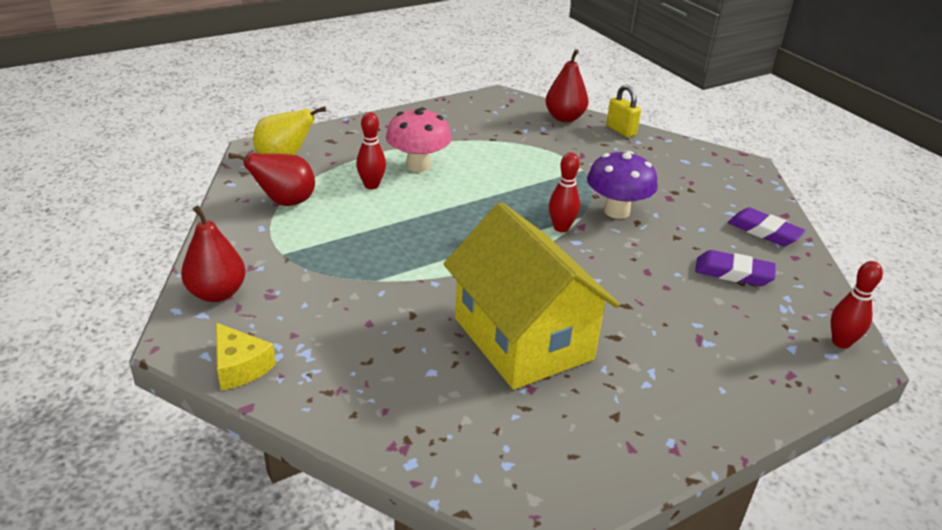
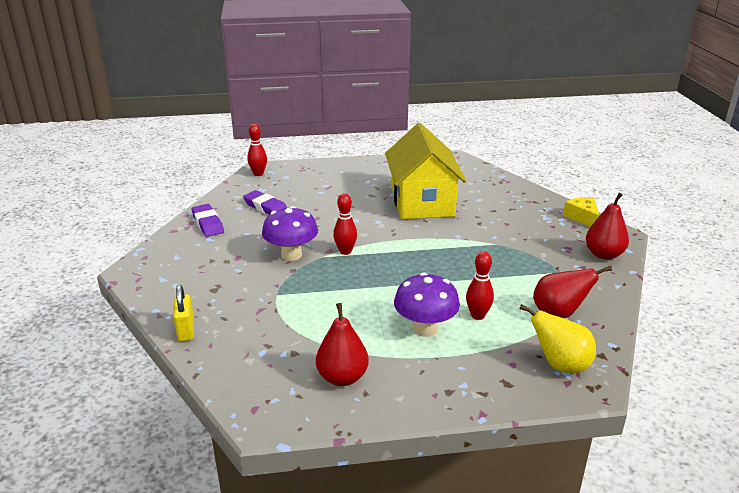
camera: 155 degrees left, 5 degrees down
(418, 165) = (425, 329): pink mushroom -> purple mushroom
(564, 118) = (223, 362): red pear -> red pear (342, 377)

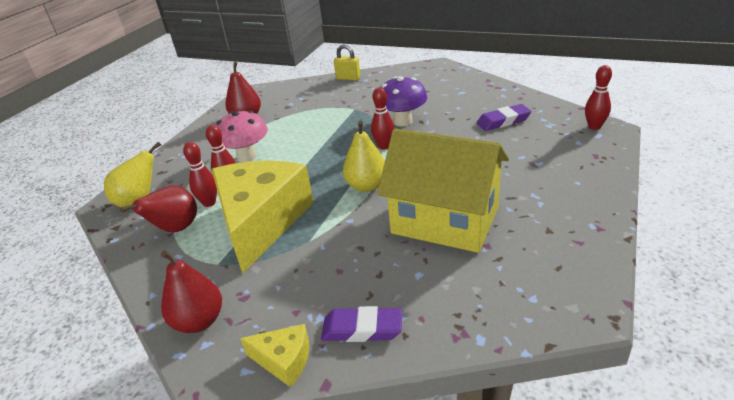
camera: 125 degrees right, 5 degrees up
(208, 223) = (489, 93): purple eraser -> purple eraser (362, 329)
(412, 241) = (366, 186): none -> yellow pear
(425, 329) = (247, 156): purple mushroom -> pink mushroom
(501, 273) = (261, 222): none -> yellow cheese
(512, 313) = (209, 203): none -> red bowling pin

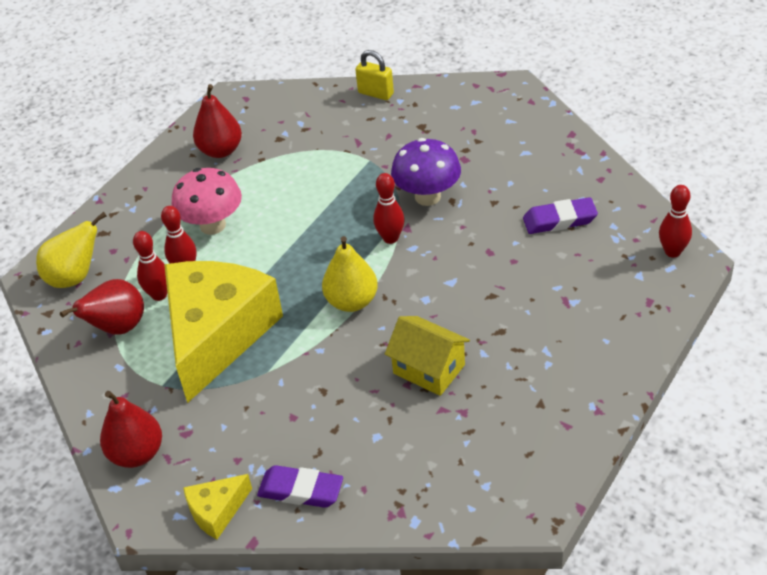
camera: 10 degrees right, 10 degrees up
(284, 360) = (217, 511): yellow cheese -> yellow cheese turned 120 degrees clockwise
(445, 220) = (429, 369): yellow house -> yellow house, size x0.53

